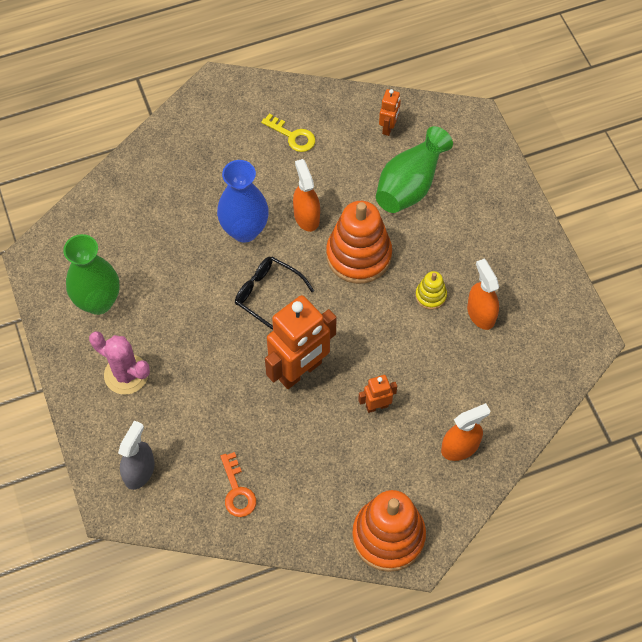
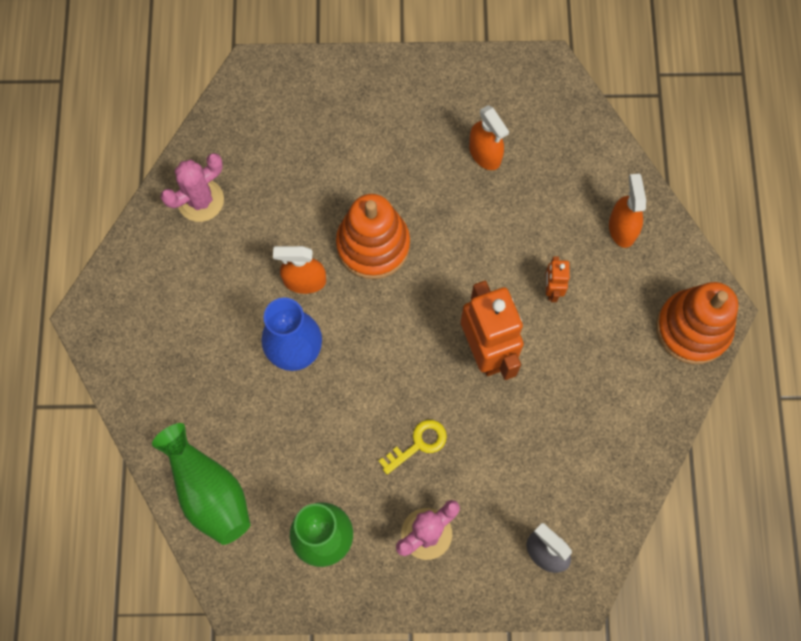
camera: 70 degrees left, 10 degrees up
(237, 491) = (600, 458): orange key -> none
(268, 295) = (385, 353): black glasses -> none
(292, 136) = (195, 260): yellow key -> yellow key (418, 444)
(344, 122) = (200, 200): none -> pink cactus
(388, 127) = (227, 158): orange robot -> none
(410, 184) = (308, 163): green vase -> green vase (208, 491)
(430, 296) = (447, 193): yellow stacking toy -> none
(481, 314) = (485, 154): orange spray bottle -> orange spray bottle turned 120 degrees counterclockwise

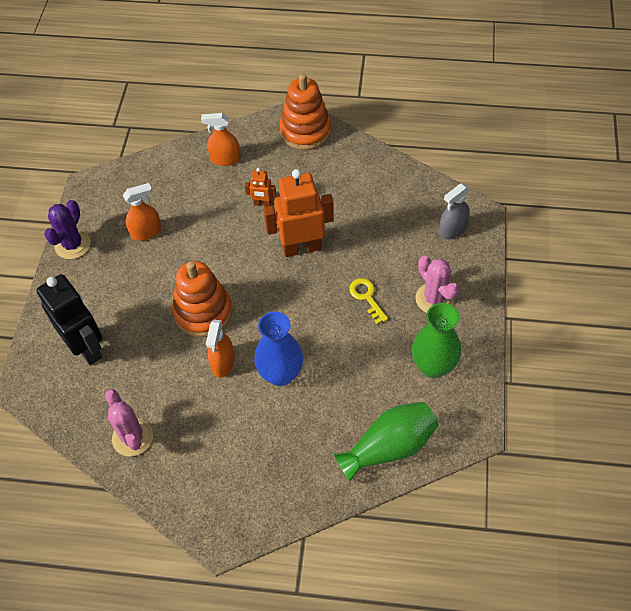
camera: 80 degrees left, 15 degrees down
(310, 125) = (87, 347): none -> black robot
(453, 73) = (72, 245): none -> purple cactus

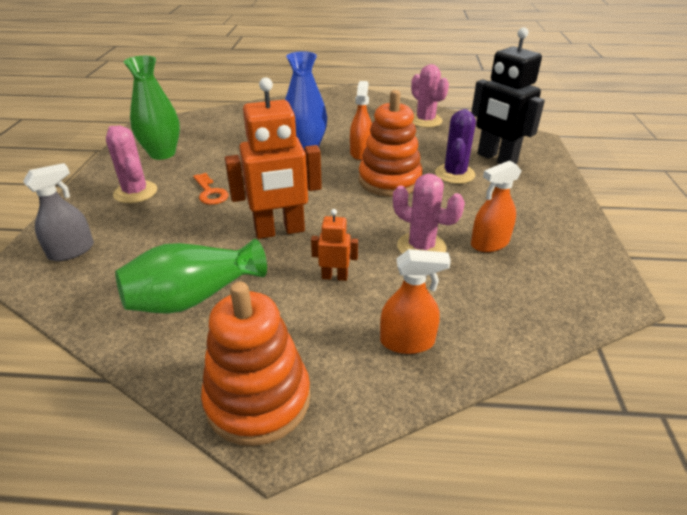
camera: 175 degrees right, 20 degrees down
(72, 245) = (577, 230): purple cactus -> purple cactus (454, 174)
(197, 229) = (421, 247): none -> pink cactus
(366, 297) = (210, 192): yellow key -> orange key
(389, 447) = (219, 120): green vase -> green vase (194, 297)

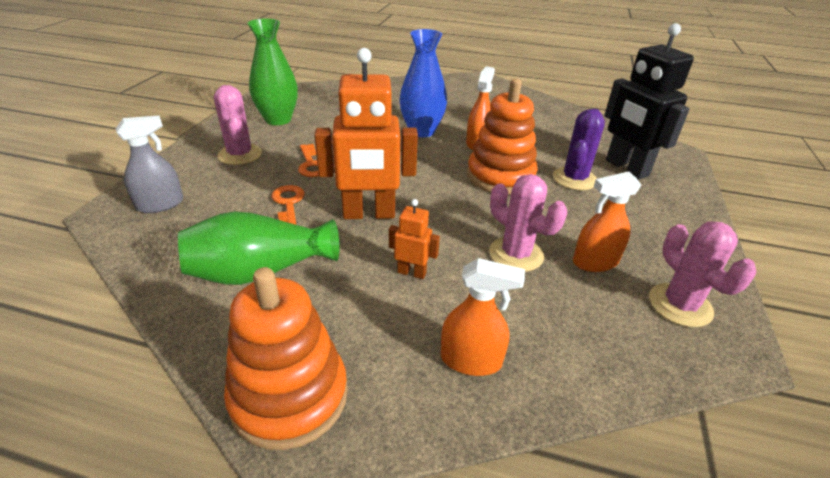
camera: 10 degrees right, 0 degrees up
(200, 232) = (288, 203): none -> orange key
(425, 121) = (556, 118): pink cactus -> pink cactus (680, 305)

